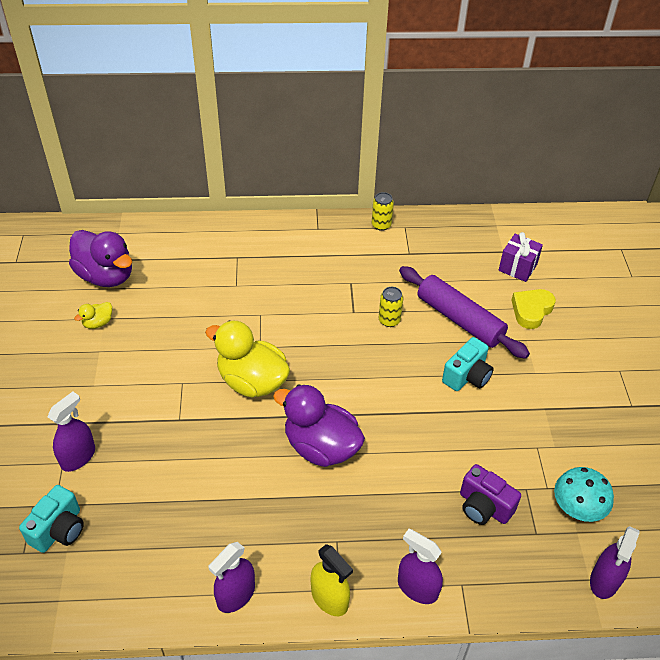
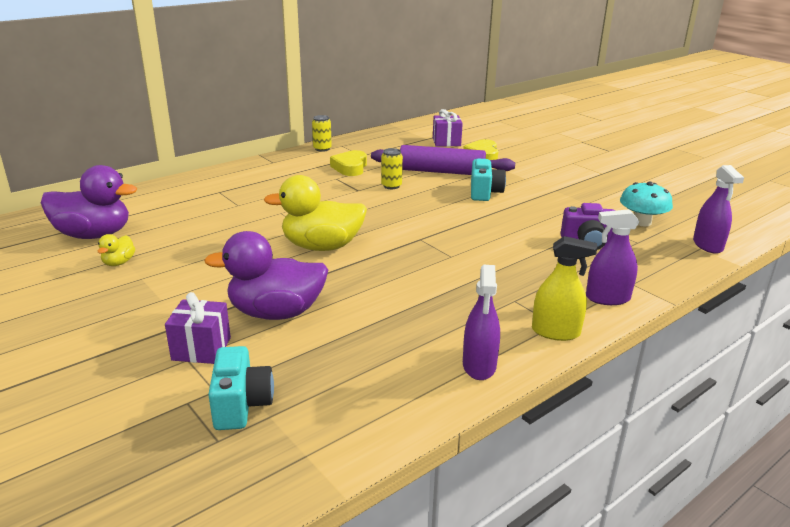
camera: 35 degrees left, 20 degrees down
(78, 457) = (201, 349): purple spray bottle -> purple gift
(321, 447) = (429, 259): purple duck -> purple duck (276, 313)
(379, 270) = (350, 167): none -> yellow heart

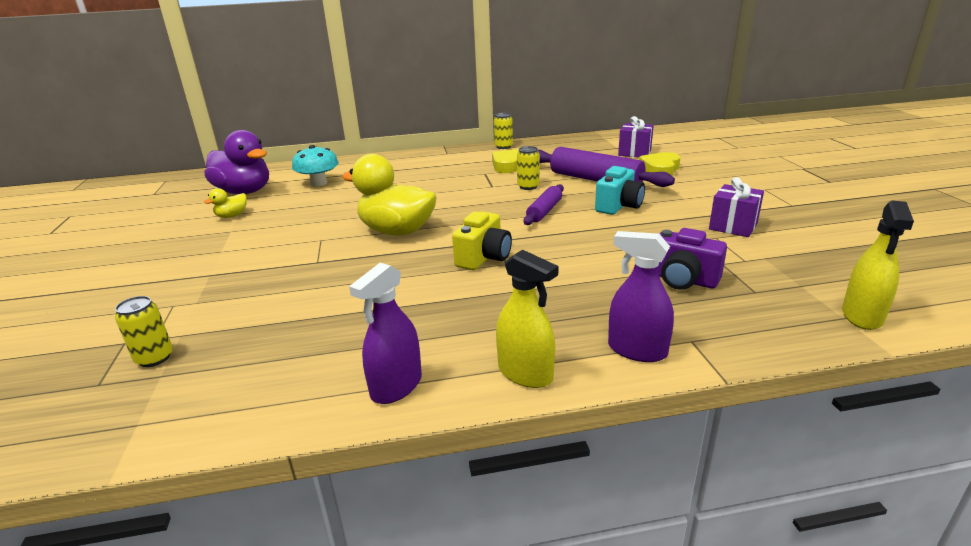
camera: 30 degrees right, 0 degrees up
(201, 349) = (193, 299): purple gift -> purple gift (733, 226)
(241, 405) = (154, 358): turquoise camera -> yellow can
(276, 313) = (286, 282): purple duck -> none
(427, 255) = (484, 258): none -> yellow camera
(430, 206) = (544, 211): none -> purple rolling pin
(642, 222) = (788, 269): turquoise mushroom -> turquoise mushroom (319, 183)
(707, 245) = (862, 316): purple spray bottle -> yellow spray bottle

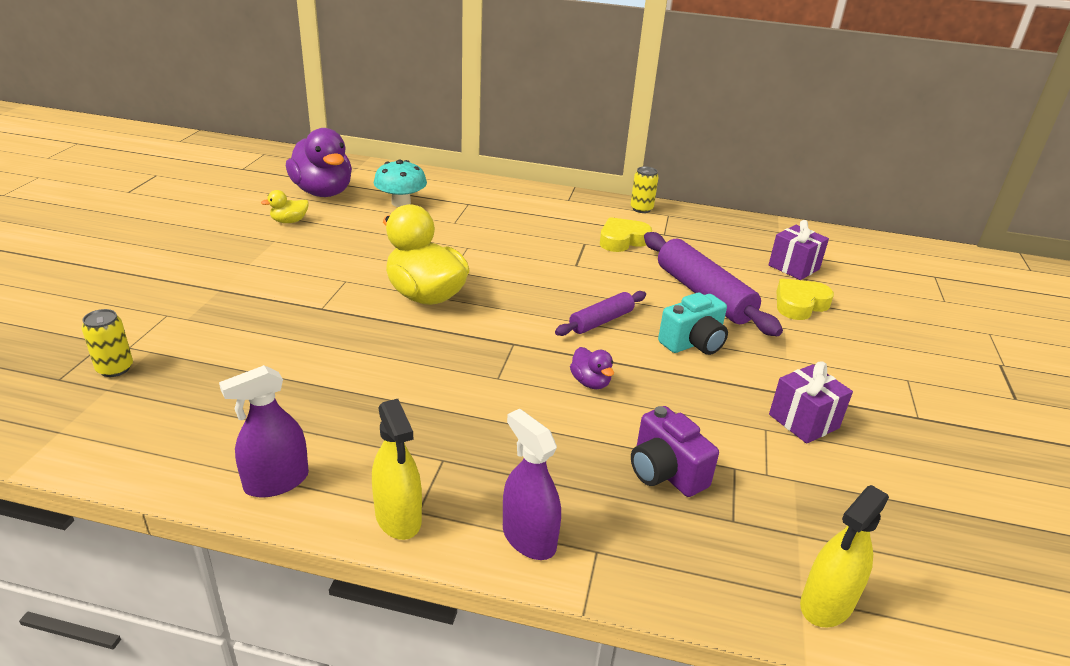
camera: 20 degrees right, 5 degrees up
(484, 258) = (481, 362): yellow camera -> none
(528, 186) = (615, 279): yellow can -> none
(576, 246) = (590, 382): none -> purple duck

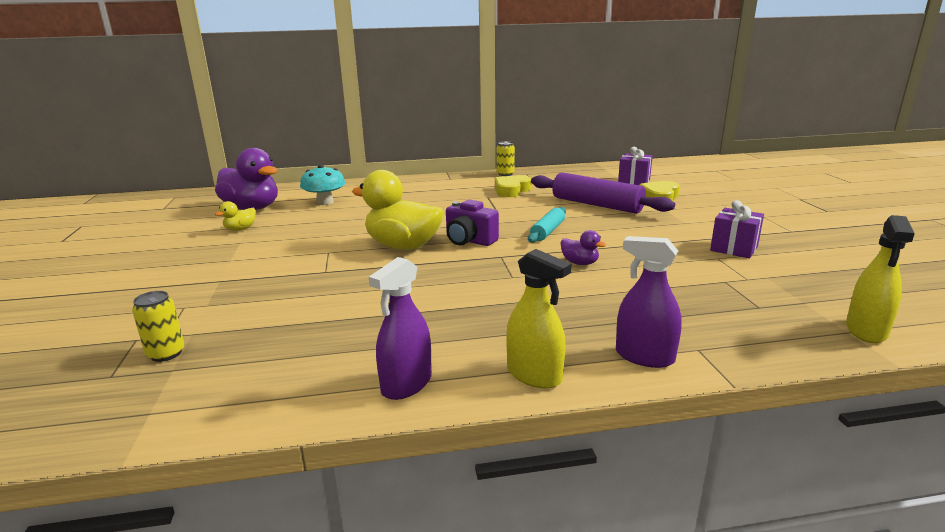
camera: 20 degrees left, 10 degrees down
(601, 321) = (547, 231): purple rolling pin -> turquoise rolling pin
(665, 472) = (687, 295): purple camera -> purple camera (469, 241)
(693, 343) = (620, 228): turquoise camera -> none

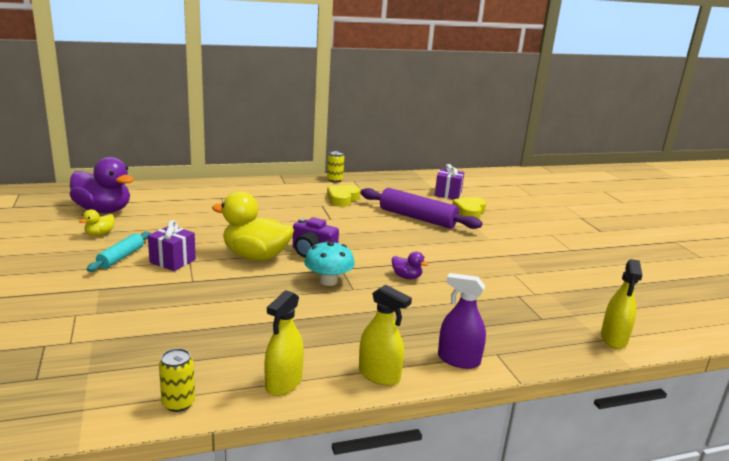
camera: 10 degrees left, 0 degrees up
(166, 353) = (77, 358): yellow can -> yellow can (178, 403)
(325, 202) = (172, 206): turquoise mushroom -> turquoise mushroom (328, 281)
(406, 384) = (283, 383): purple spray bottle -> yellow spray bottle
(547, 231) = (378, 244): turquoise rolling pin -> turquoise rolling pin (121, 257)
(734, 248) = (526, 265): purple gift -> purple gift (173, 261)

